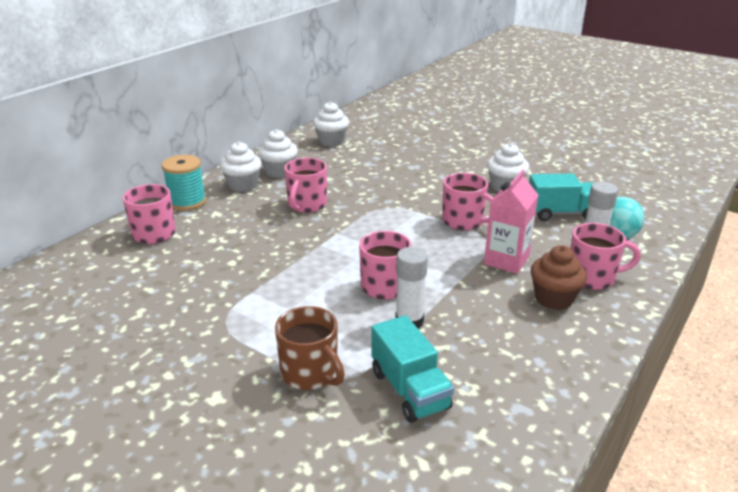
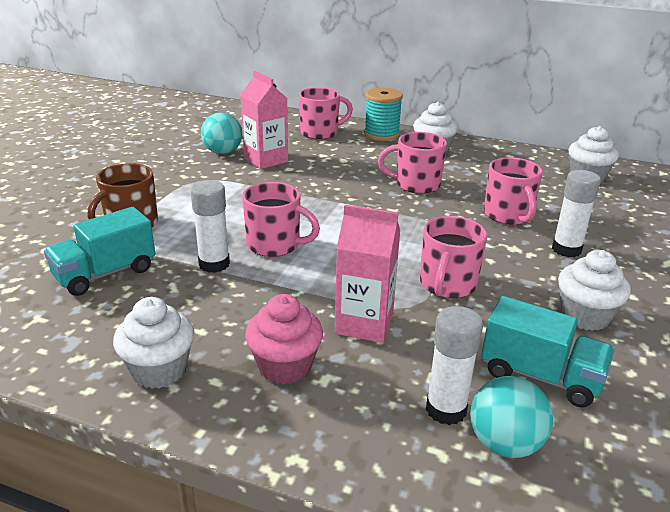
camera: 75 degrees right, 0 degrees up
(158, 300) = (223, 152): none -> turquoise ball
(201, 273) = (266, 160): none -> pink carton
(279, 172) = (478, 161): white cupcake -> white cupcake (159, 370)
(429, 173) = (566, 249): none -> white glue stick
(553, 298) = (285, 366): brown cupcake -> pink cupcake
(561, 213) = (540, 376): turquoise truck -> turquoise truck turned 45 degrees counterclockwise
(592, 278) = (352, 406): pink mug -> pink mug (508, 215)

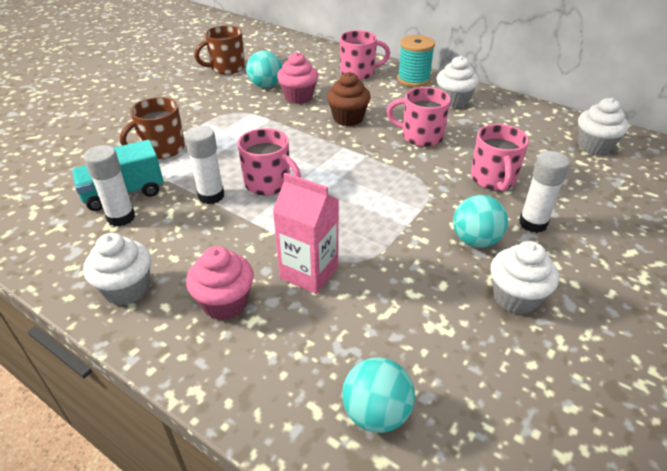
camera: 15 degrees right, 10 degrees up
(168, 139) = (227, 68): none -> brown mug
(266, 160) = (298, 97): pink carton -> pink cupcake
(331, 175) = (348, 118): none -> brown cupcake
(446, 410) = (340, 369): white glue stick -> white glue stick (121, 217)
(447, 285) = (400, 245): pink mug -> none
(519, 271) = (475, 240): none -> turquoise ball
(540, 376) = (442, 352): turquoise truck -> none

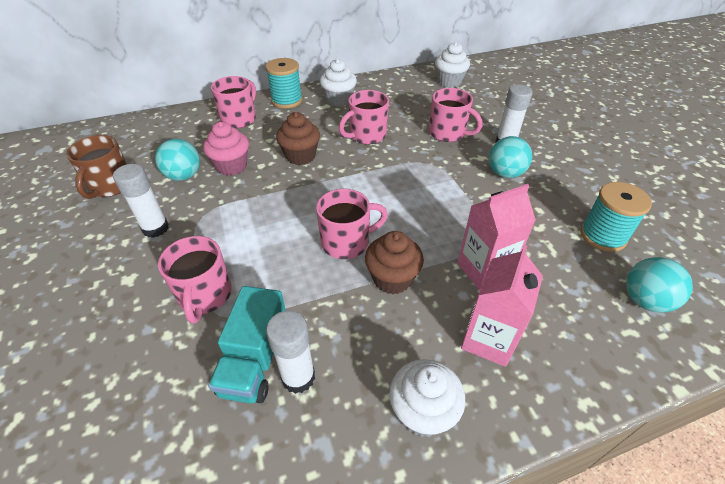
camera: 55 degrees left, 5 degrees up
(162, 149) = (205, 295): brown mug -> pink mug
(211, 196) = (328, 289): white glue stick -> white glue stick (155, 228)
(225, 303) = (488, 339): pink cupcake -> pink carton
(249, 223) = (392, 279): none -> brown cupcake
(454, 350) = (602, 236): none -> turquoise spool
(515, 297) = (569, 186): white cupcake -> none

